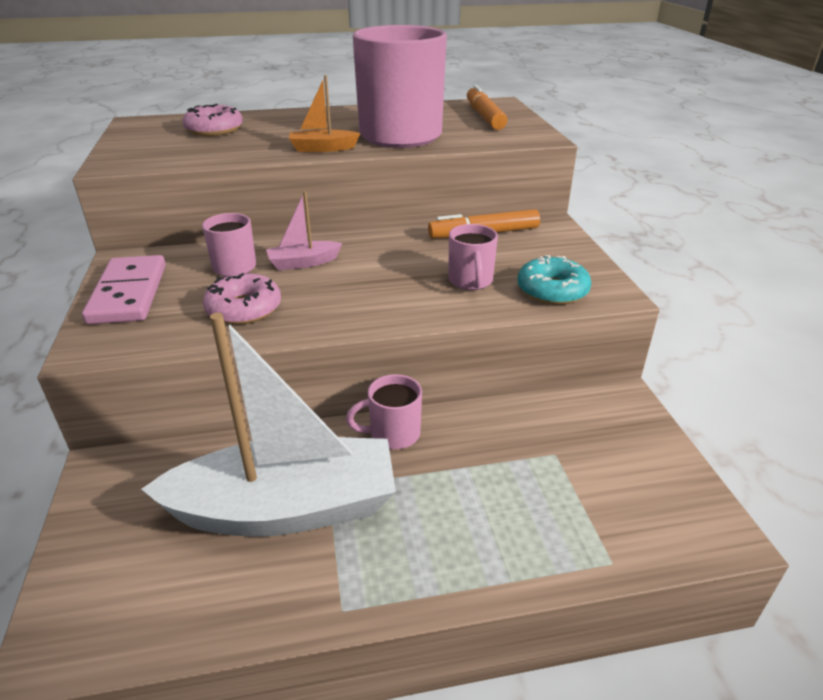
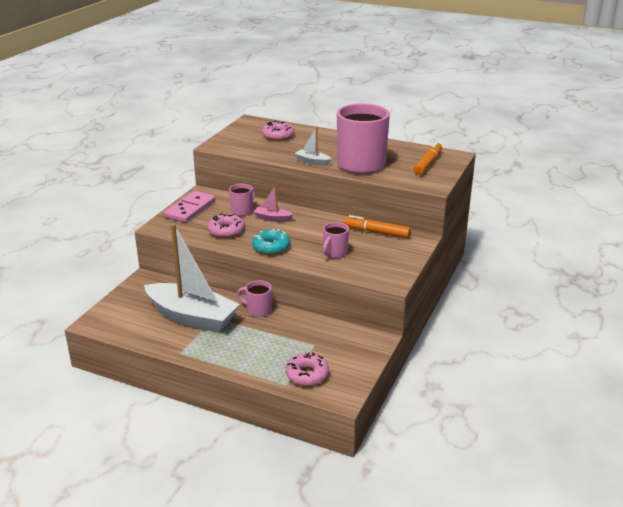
camera: 35 degrees right, 5 degrees down
(322, 148) = (312, 162): orange boat -> white boat
(552, 290) = (366, 270): turquoise donut -> turquoise donut (271, 247)
(616, 520) = (307, 375): none -> pink donut

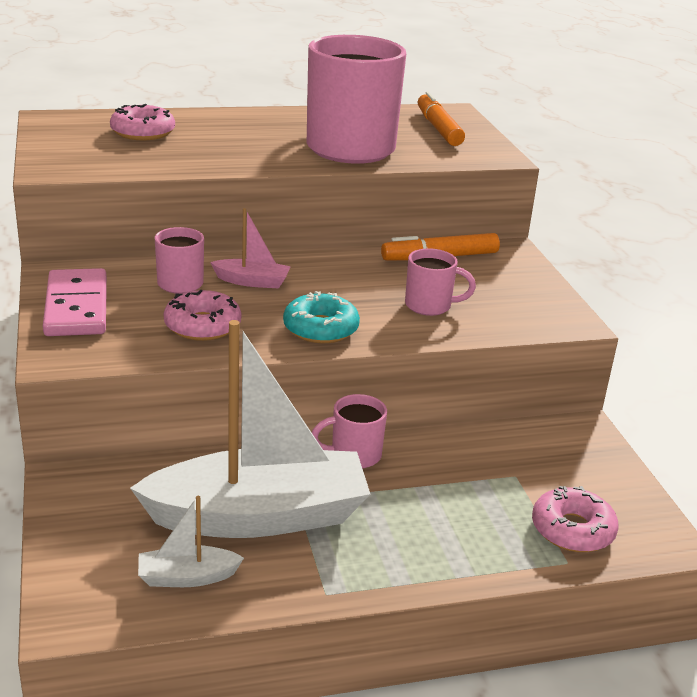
camera: 40 degrees left, 0 degrees up
(272, 218) = (252, 281): pink boat -> pink boat turned 150 degrees counterclockwise
(312, 162) = (270, 161): white boat -> white boat (187, 577)
(334, 252) = (430, 306): pink mug -> pink mug turned 75 degrees counterclockwise

